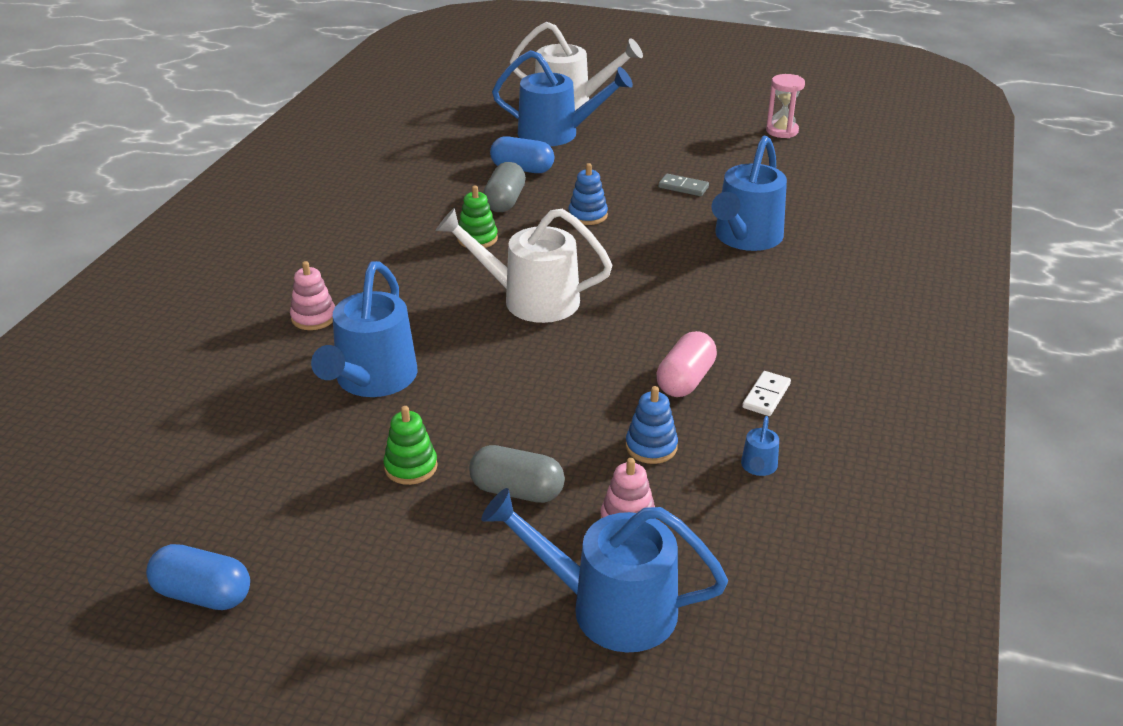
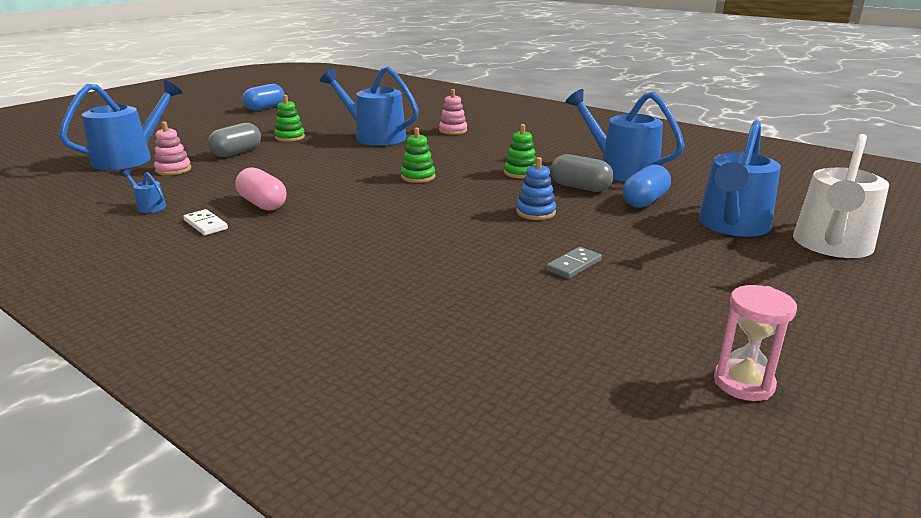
camera: 110 degrees right, 10 degrees down
(529, 299) = (418, 177): white watering can -> green stacking toy
(651, 447) = (217, 184): blue stacking toy -> none
(745, 238) = (437, 272): blue watering can -> blue watering can (620, 170)

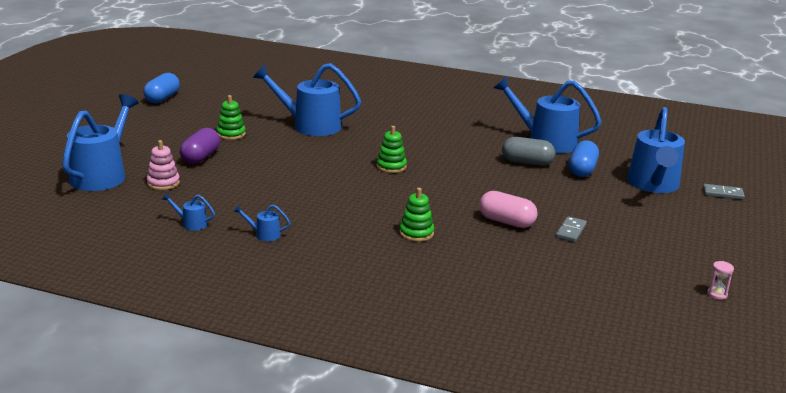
camera: 20 degrees left, 0 degrees up
(205, 225) = (264, 234): white domino -> blue watering can
(237, 152) = (201, 157): grey capsule -> purple capsule
(262, 204) = (289, 209): pink capsule -> pink capsule (506, 222)
(453, 130) = (374, 111): pink stacking toy -> none
(520, 173) = (470, 153): green stacking toy -> green stacking toy (416, 233)
(535, 212) = (511, 190): blue stacking toy -> none
(743, 383) = (717, 294): pink hourglass -> pink hourglass, size x0.56
(831, 246) = (722, 193): white watering can -> grey domino

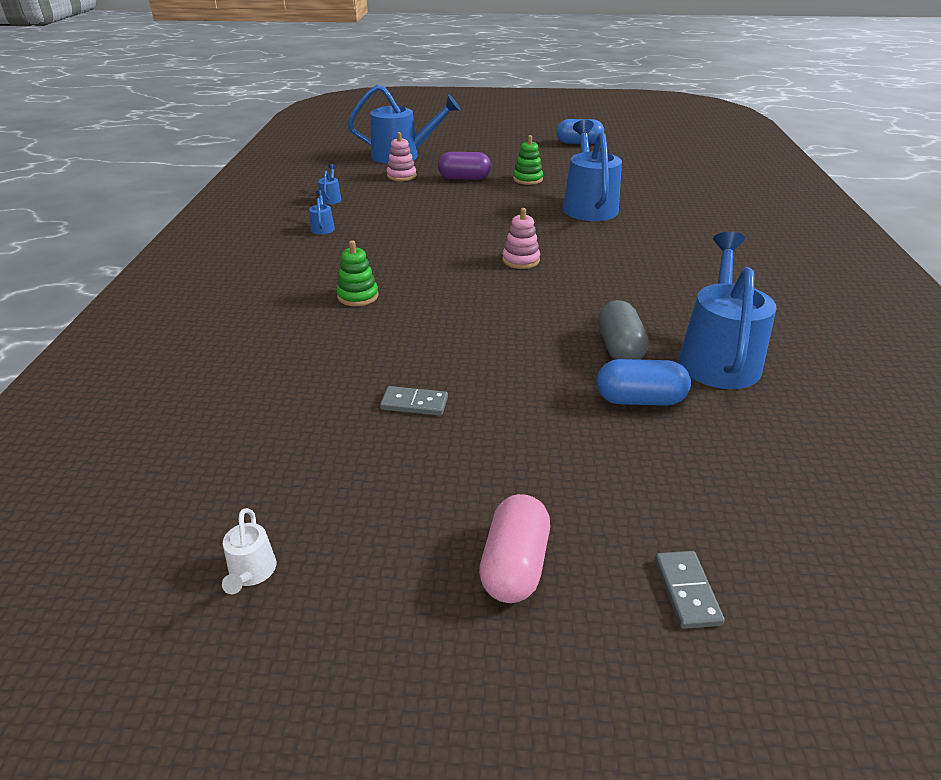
camera: 75 degrees right, 10 degrees up
(391, 166) = (521, 260): green stacking toy -> pink stacking toy
(506, 222) = (416, 350): pink capsule -> pink capsule (514, 565)
(653, 185) = (646, 484): blue watering can -> none
(717, 294) = (251, 573): pink hourglass -> white watering can

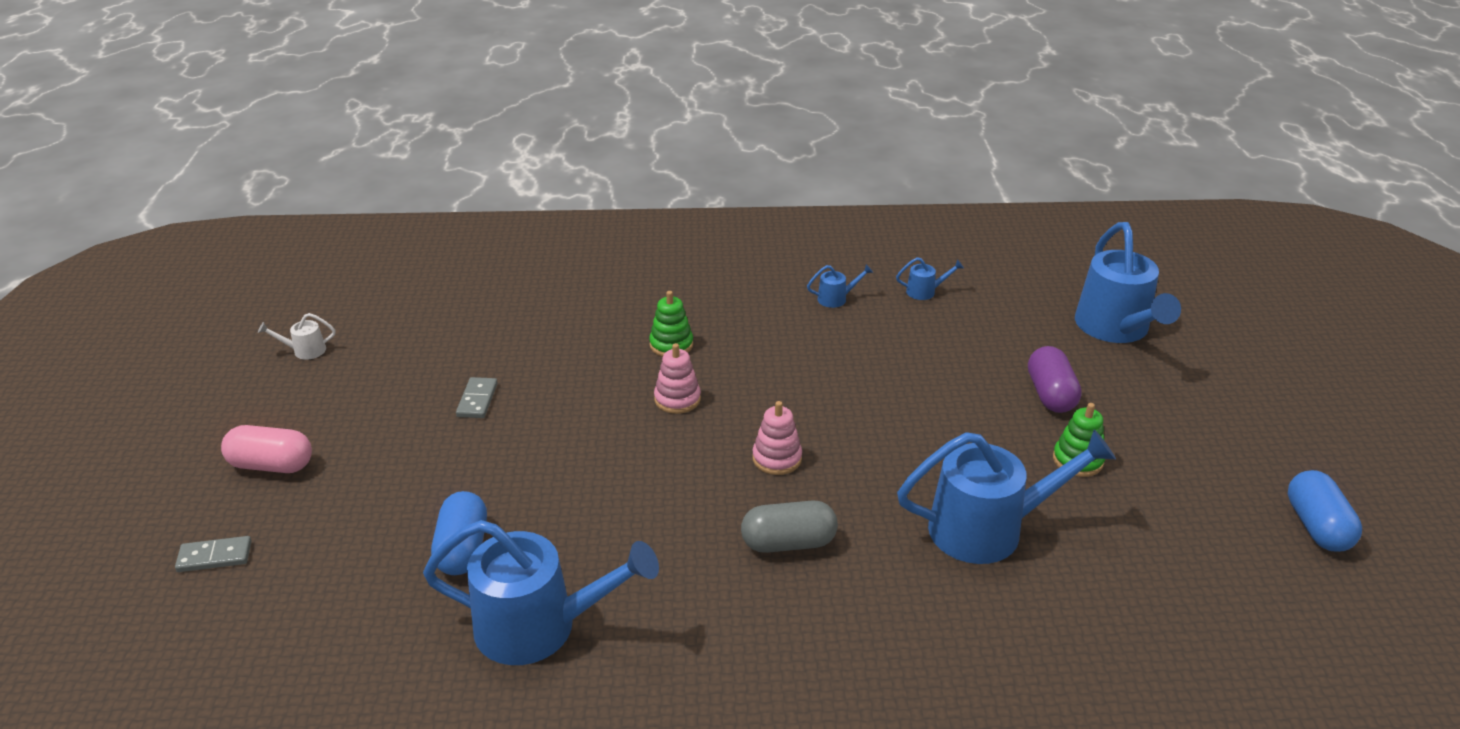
camera: 85 degrees right, 0 degrees up
(401, 176) = (1031, 337): pink stacking toy -> pink stacking toy (677, 399)
(619, 348) = (563, 540): grey capsule -> grey capsule (788, 543)

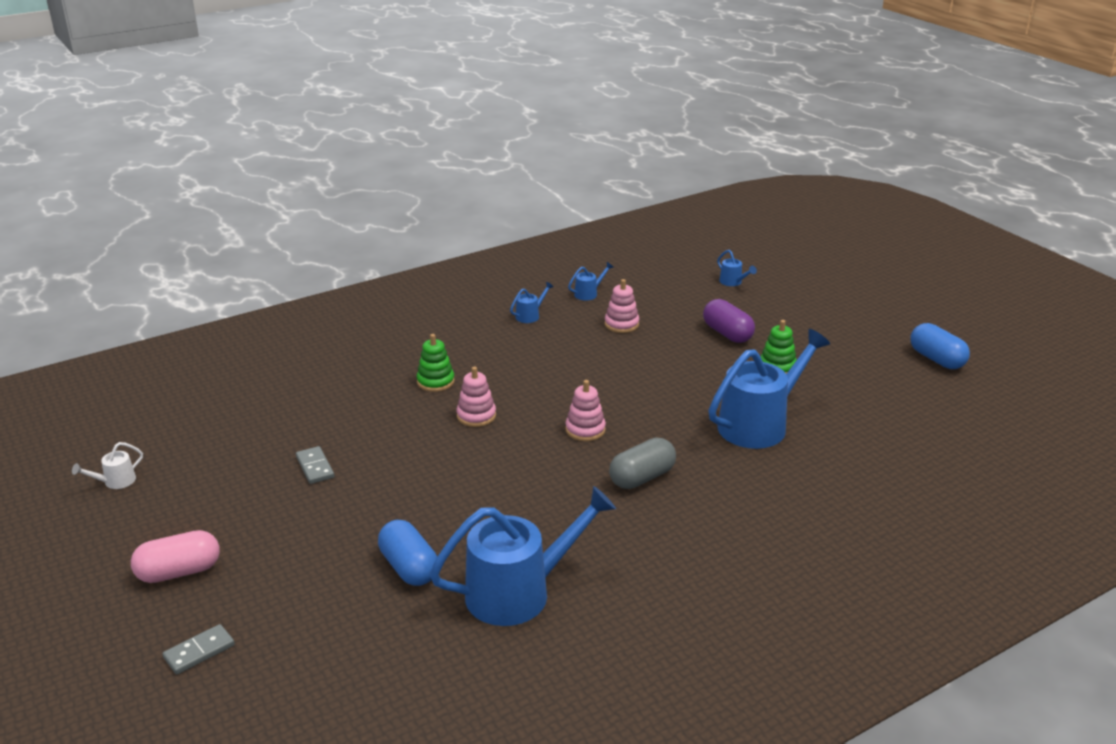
camera: 30 degrees left, 5 degrees down
(930, 341) = (621, 324): none -> pink stacking toy
(1116, 329) = (733, 282): blue watering can -> blue watering can, size x0.41

